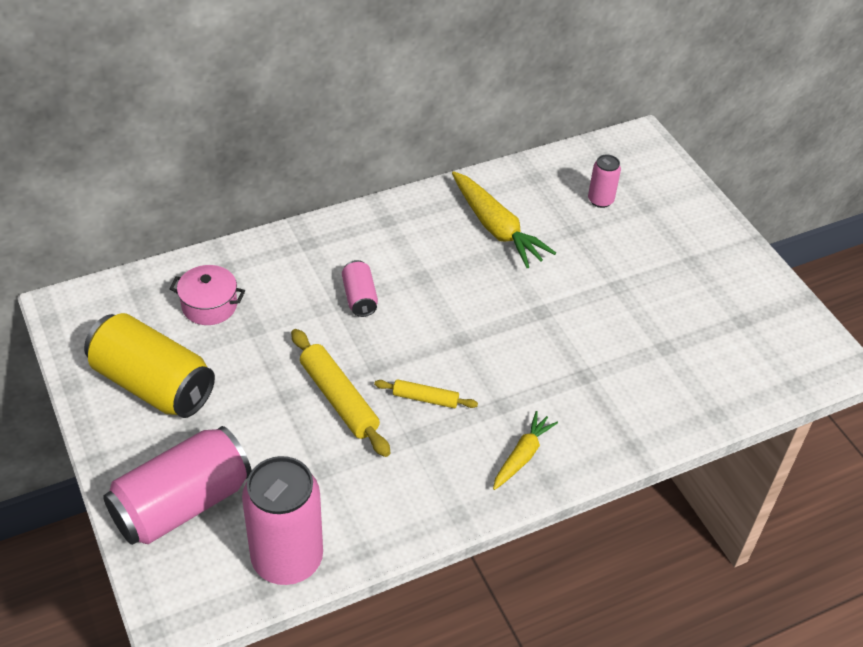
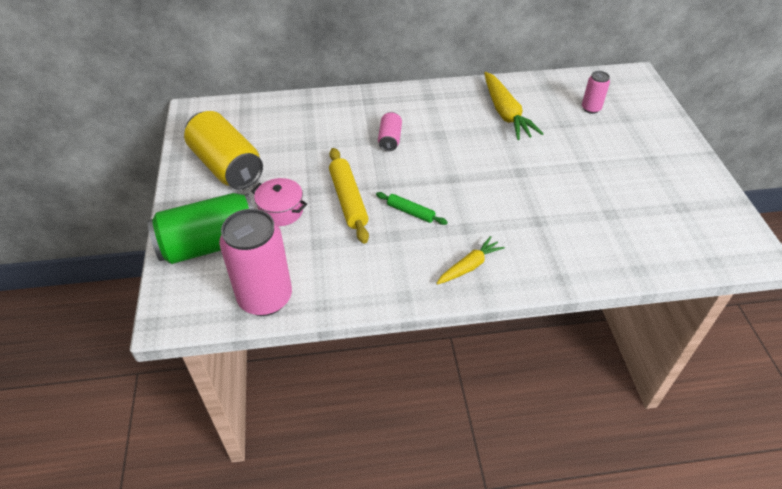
camera: 20 degrees right, 0 degrees up
(182, 504) = (210, 244): pink can -> green can
(209, 305) = (286, 126): pink pot -> pink pot (281, 211)
(425, 398) = (410, 212): yellow rolling pin -> green rolling pin

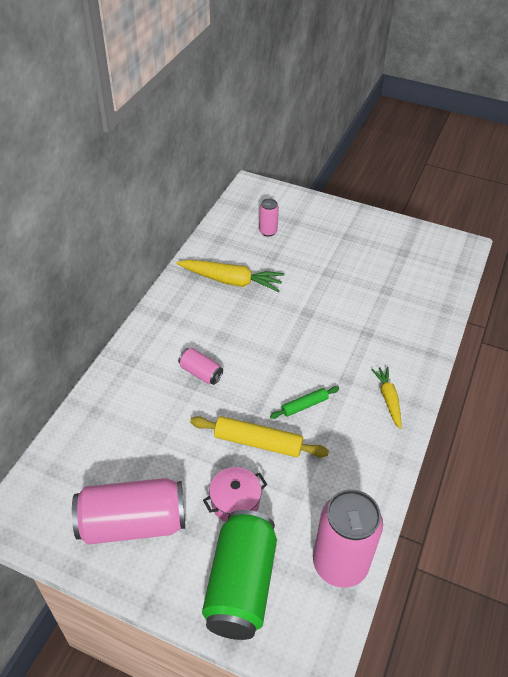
camera: 60 degrees left, 0 degrees up
(227, 166) = (133, 523): yellow can -> pink can

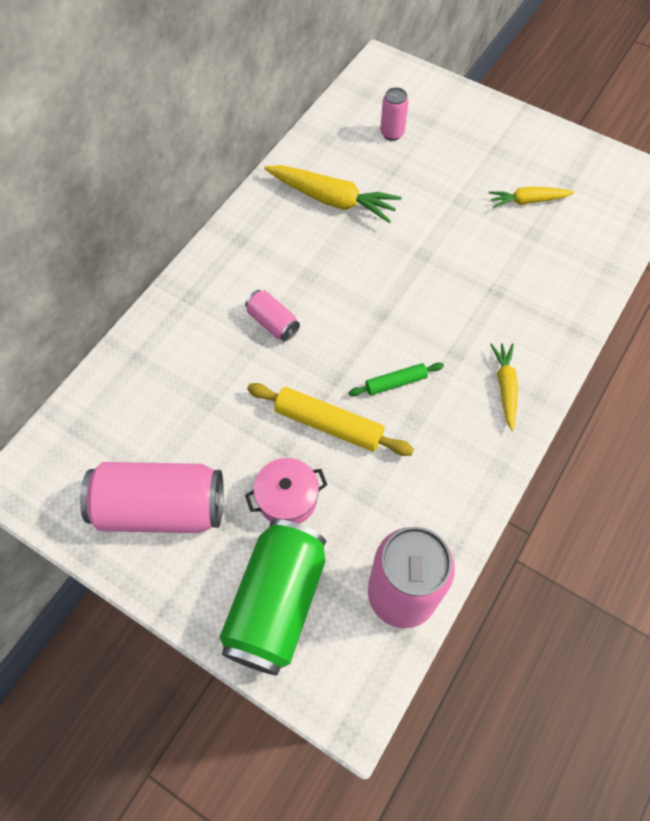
camera: 10 degrees right, 15 degrees up
(377, 268) = (528, 201): none -> yellow carrot

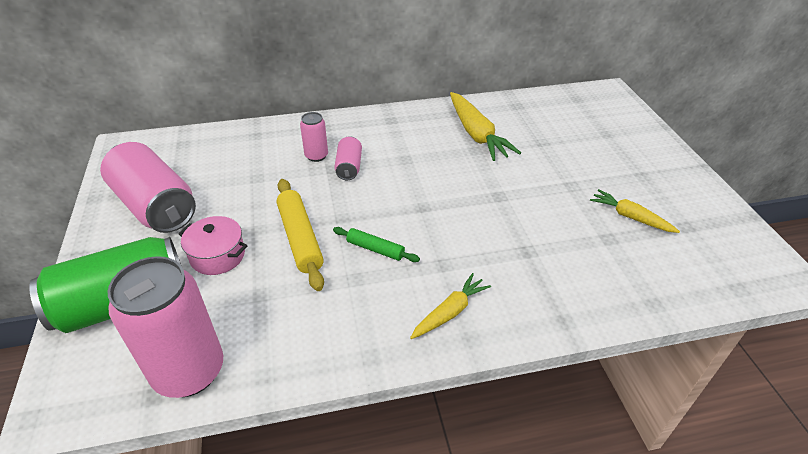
camera: 45 degrees right, 20 degrees down
(392, 133) = (567, 125): pink can -> pink can (316, 156)

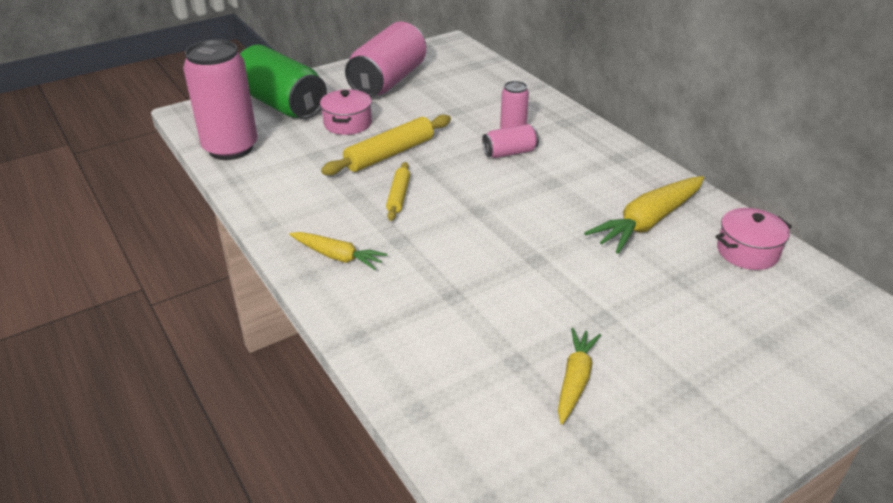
camera: 70 degrees right, 5 degrees down
(375, 249) = (398, 196): green rolling pin -> yellow rolling pin
(523, 109) = (747, 252): none -> pink pot

